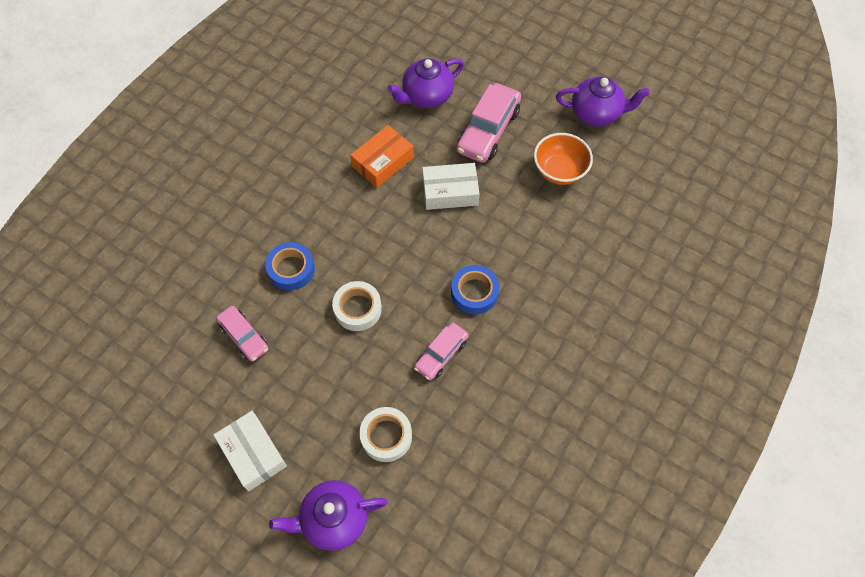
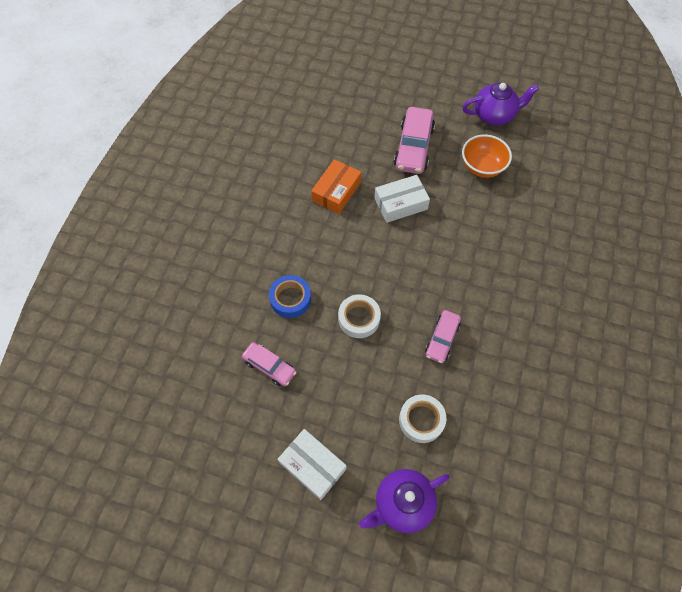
camera: 15 degrees left, 0 degrees up
(427, 96) = (353, 130): purple teapot -> none
(474, 292) = (450, 281): blue tape -> none

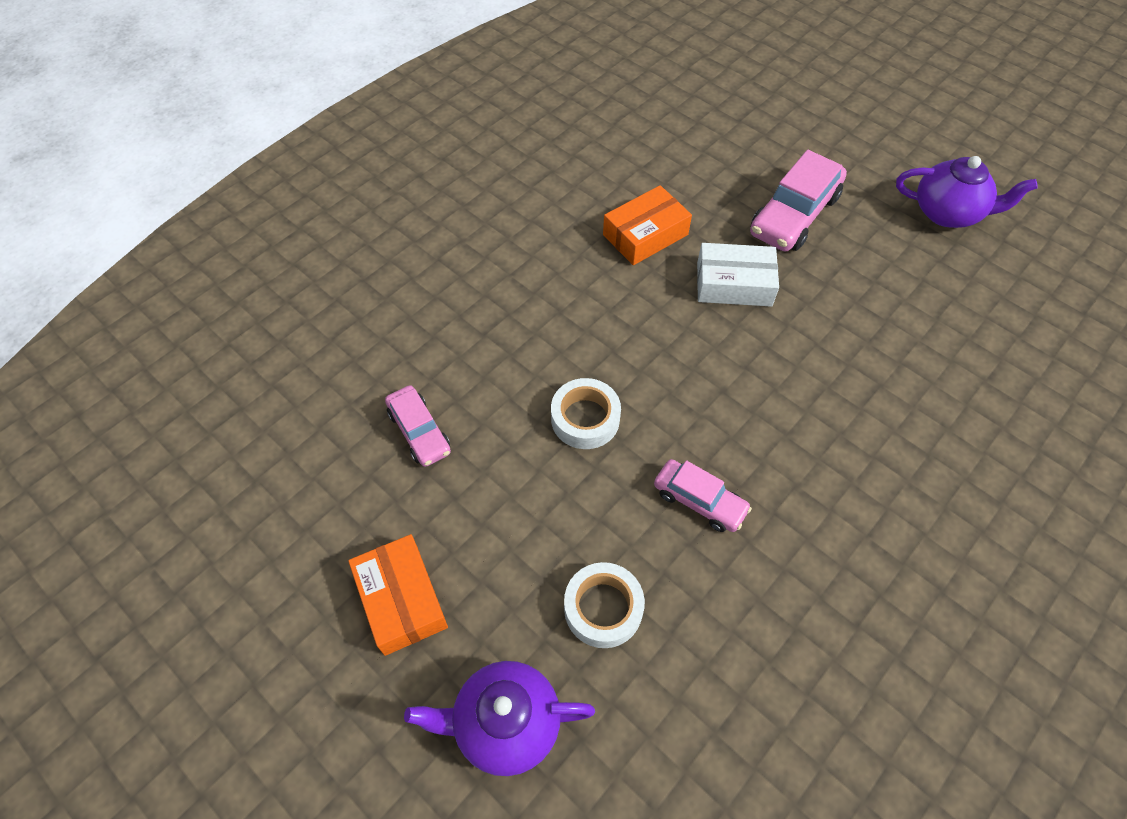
camera: 25 degrees right, 5 degrees down
(290, 299) = (500, 352): blue tape -> none
(312, 466) = (401, 599): white box -> orange box
(442, 339) = (699, 501): pink car -> pink car turned 105 degrees counterclockwise
(482, 167) = (891, 278): orange bowl -> none

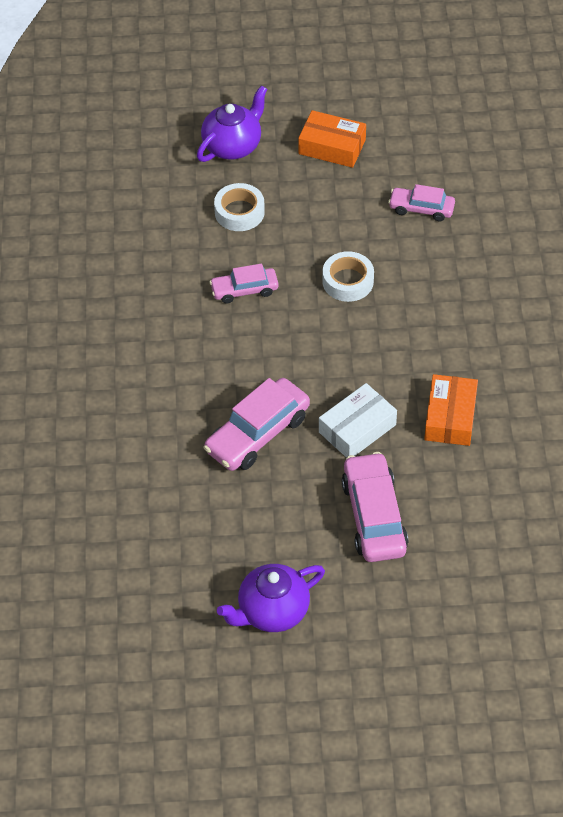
camera: 135 degrees right, 5 degrees down
(831, 347) = (257, 434): none -> pink car

